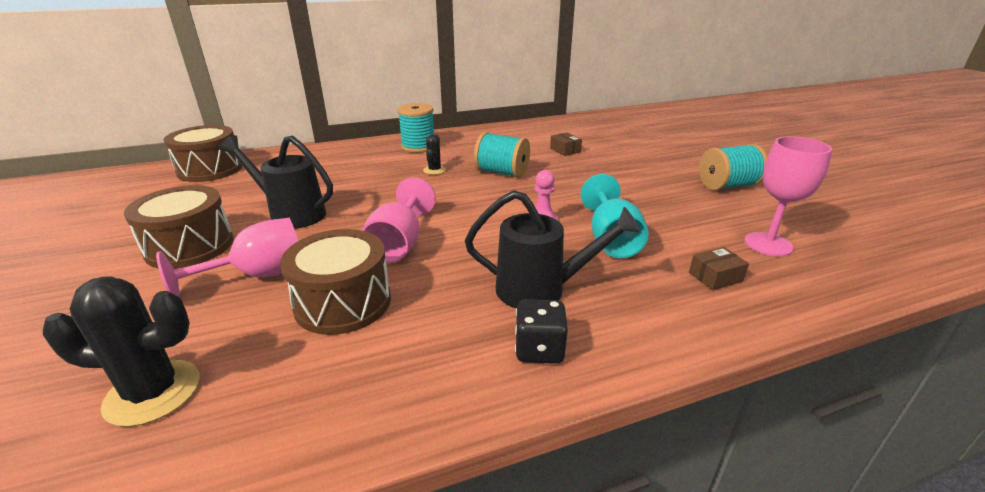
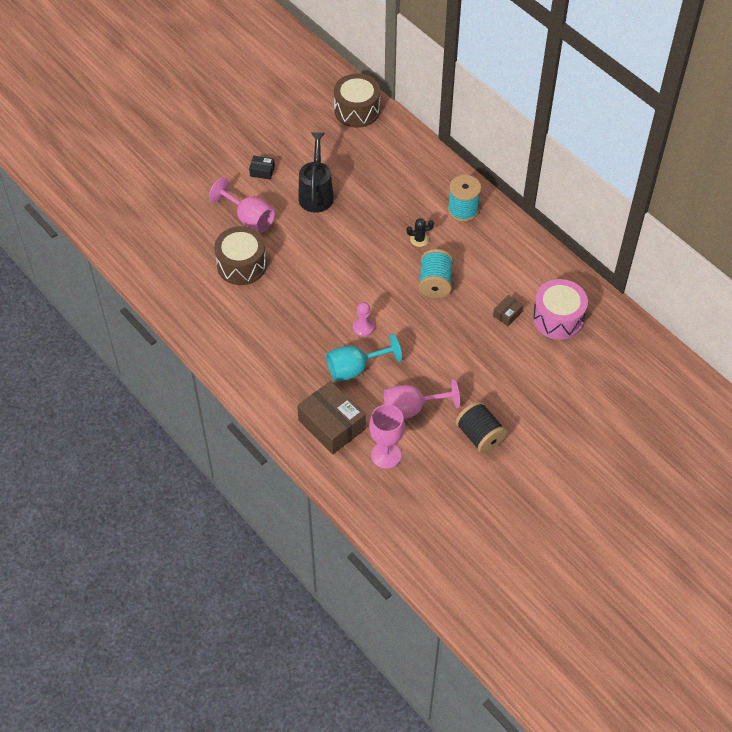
camera: 70 degrees right, 25 degrees up
(153, 392) = (165, 234): black cactus -> none
(190, 246) = (262, 171): brown drum -> black box
(399, 244) = (304, 264): pink goblet -> pink goblet (412, 409)
(539, 349) = (238, 354): black dice -> none
(541, 290) = (285, 344): black watering can -> none
(581, 134) = (558, 318): none -> pink drum
(715, 277) = (332, 424): brown box -> brown box, size x2.18
(727, 186) = (480, 436): turquoise spool -> black spool

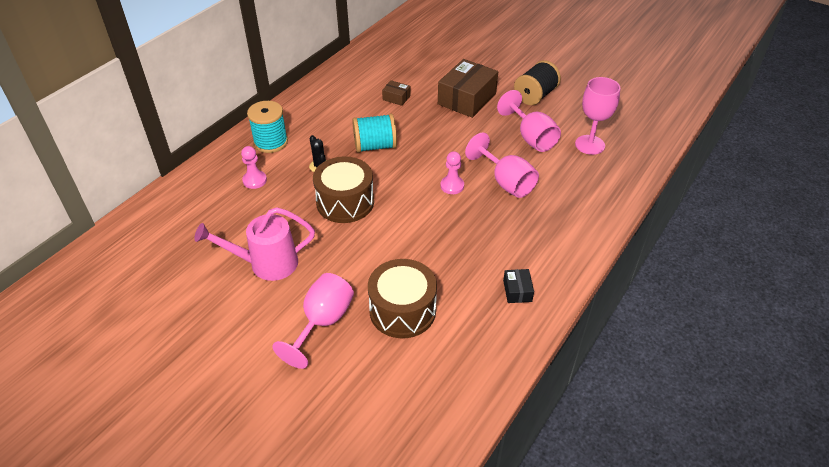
camera: 105 degrees left, 10 degrees down
(262, 171) = (233, 329): black box -> black box (517, 291)
(316, 193) = (266, 264): black watering can -> pink watering can
(332, 424) = (580, 185): brown box -> brown box (467, 99)
(355, 368) = (505, 182): turquoise goblet -> pink goblet
(357, 110) = (113, 254): brown drum -> brown drum (345, 202)
(414, 194) = (254, 180): none -> pink pawn
(558, 318) = (390, 71): pink drum -> none

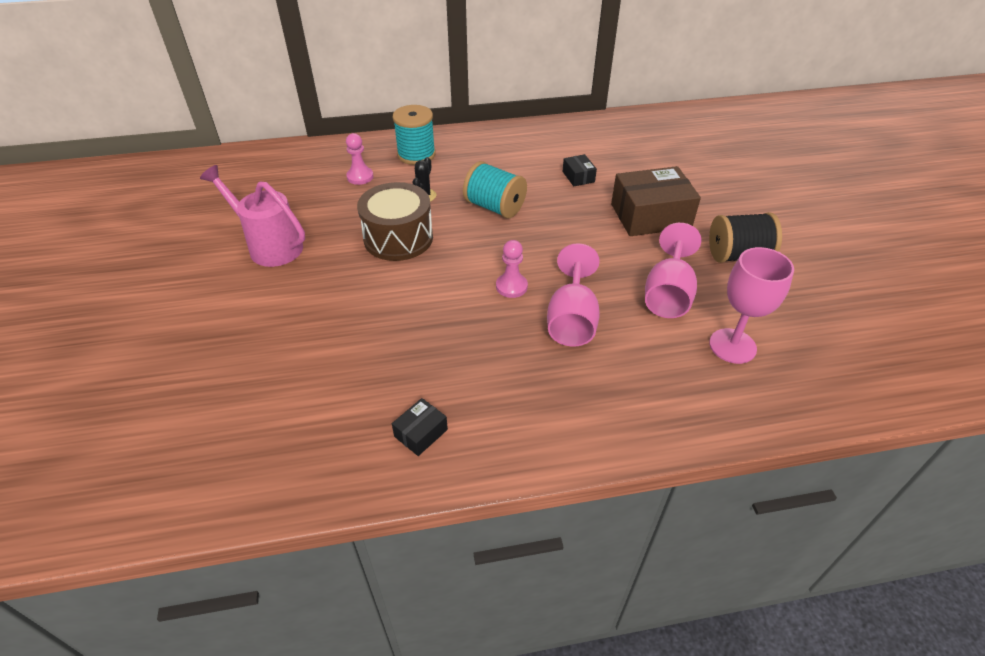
camera: 45 degrees right, 0 degrees up
(322, 323) = (232, 323): pink goblet -> none
(396, 98) = (578, 177): brown box -> black box
(402, 310) = (300, 364): brown drum -> none

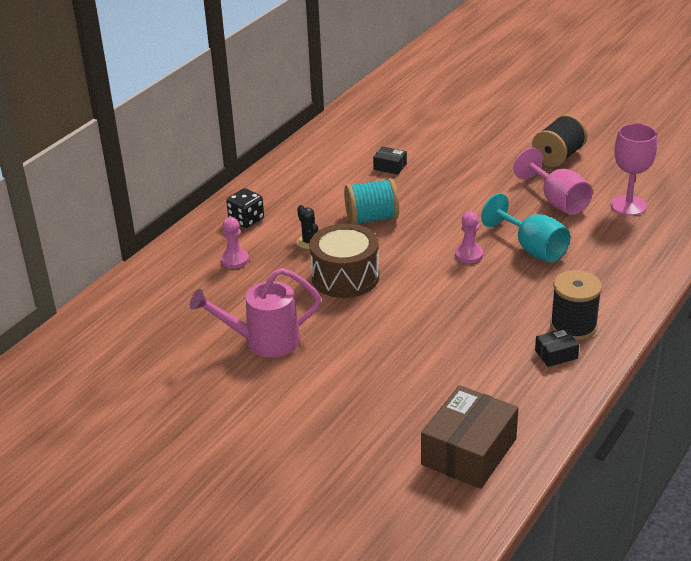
camera: 45 degrees left, 10 degrees down
(416, 154) = (246, 220): turquoise spool -> black dice
(421, 433) = (556, 354): black box -> black box turned 75 degrees clockwise
(480, 420) = (573, 326): none -> black spool
(572, 319) = (531, 248): pink goblet -> turquoise goblet
(650, 216) = (475, 164): brown box -> brown box (469, 452)

